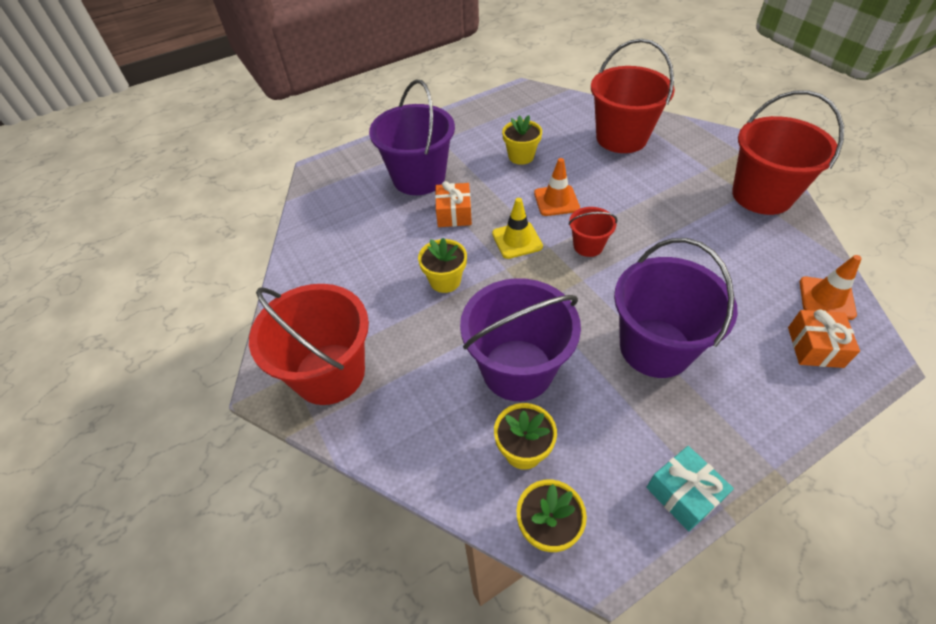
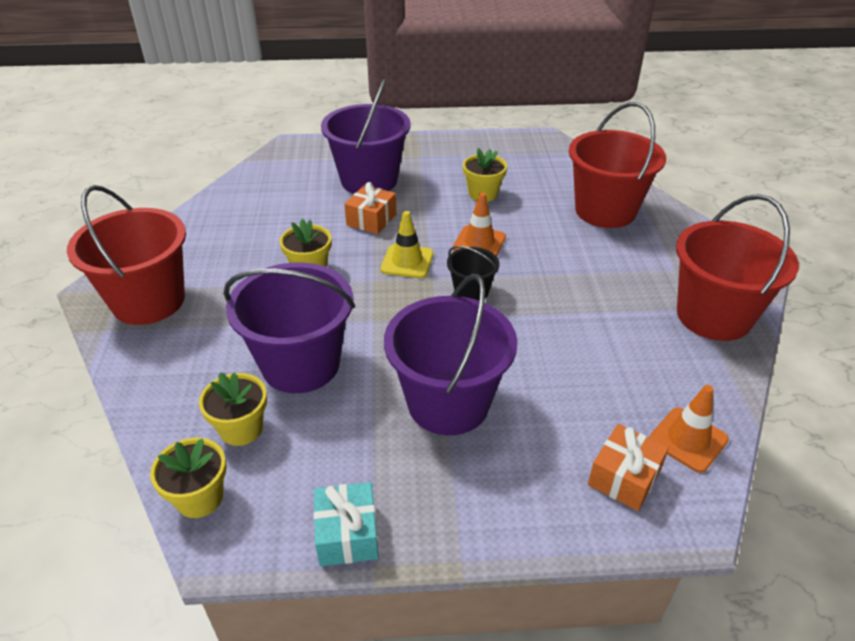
camera: 25 degrees right, 10 degrees down
(588, 246) = (471, 292): red bucket -> black bucket

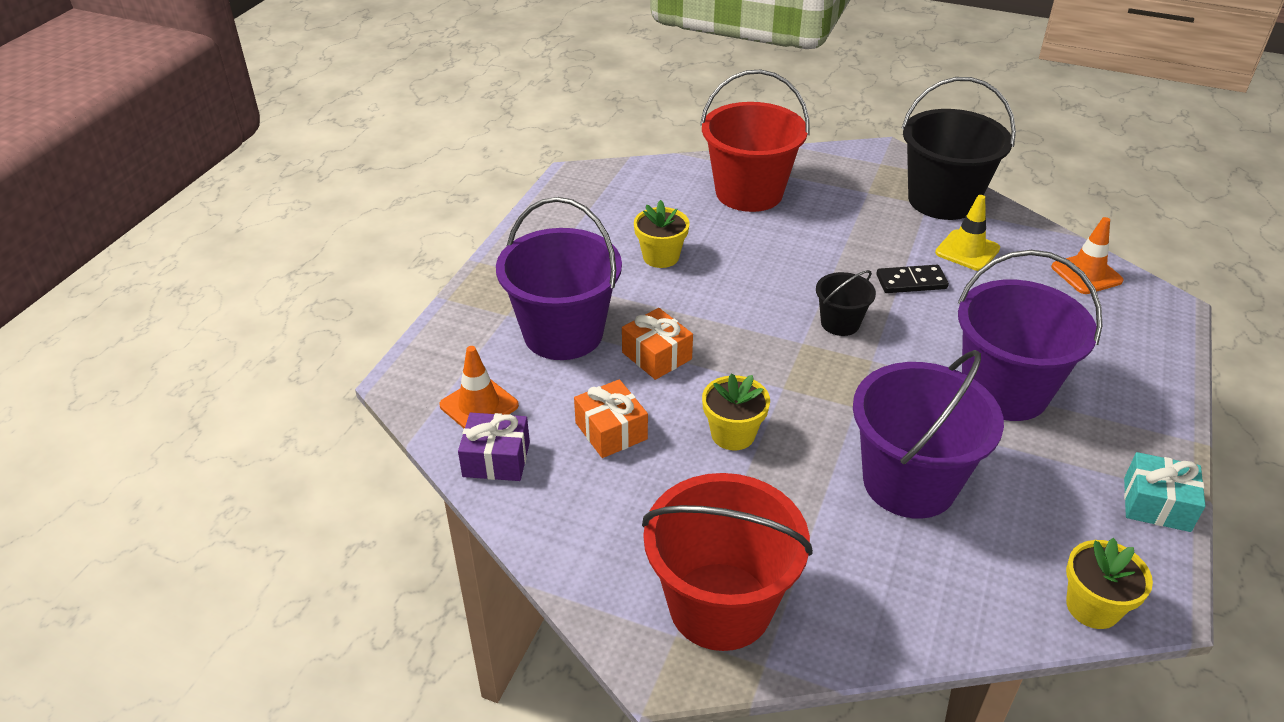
camera: 65 degrees left, 0 degrees up
(241, 191) = (496, 459): none -> purple gift
(241, 429) = (998, 553): yellow flower pot -> none
(407, 261) = (761, 352): yellow traffic cone -> yellow traffic cone (967, 251)
(479, 242) = (755, 290): orange traffic cone -> orange traffic cone (479, 405)
(562, 319) = (911, 282): none -> black domino
(624, 477) = (1120, 321): orange gift -> orange gift (611, 431)
(713, 316) = (942, 200): red bucket -> black bucket

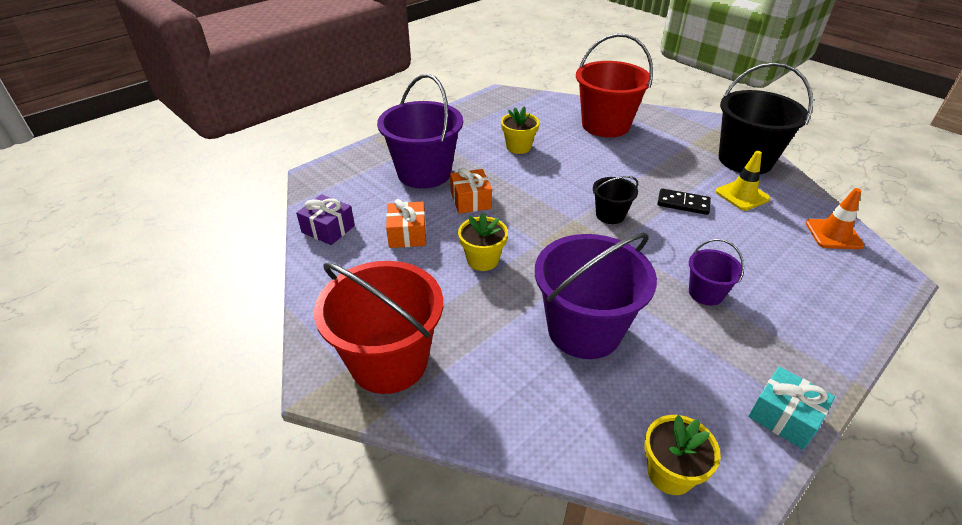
camera: 25 degrees right, 0 degrees up
(479, 405) = (343, 197): orange traffic cone -> none
(1004, 391) = (706, 293): purple bucket -> purple bucket, size x0.49

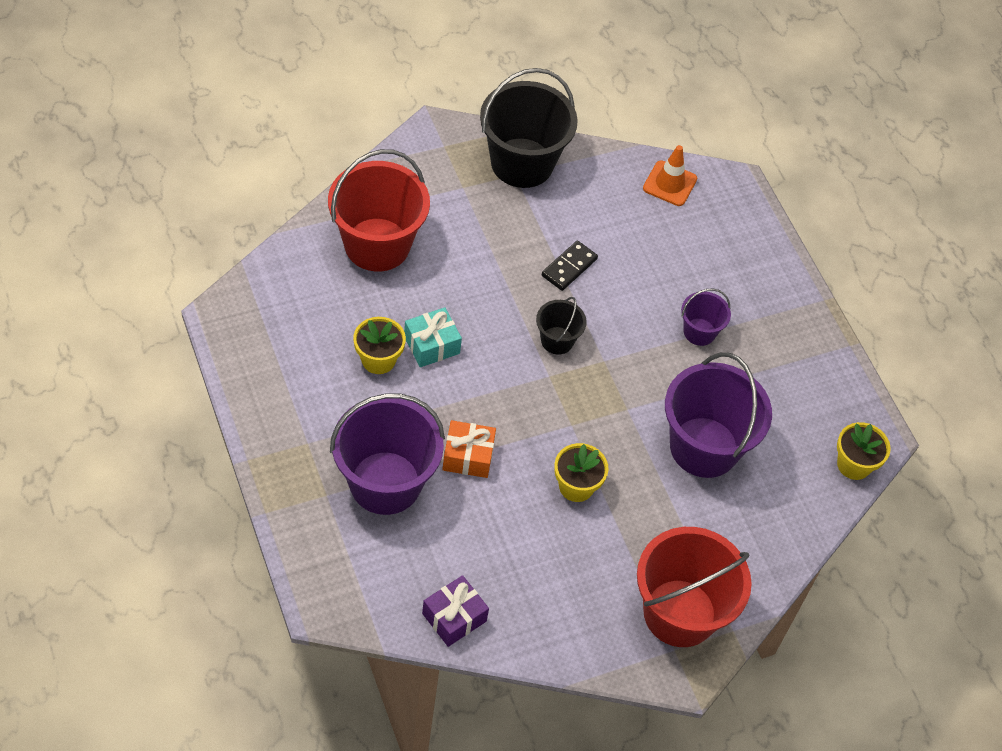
camera: 75 degrees left, 15 degrees up
(407, 234) = (501, 540): orange gift -> none
(742, 195) = (580, 209): yellow traffic cone -> none
(784, 416) = (836, 366): turquoise gift -> turquoise gift (431, 345)

